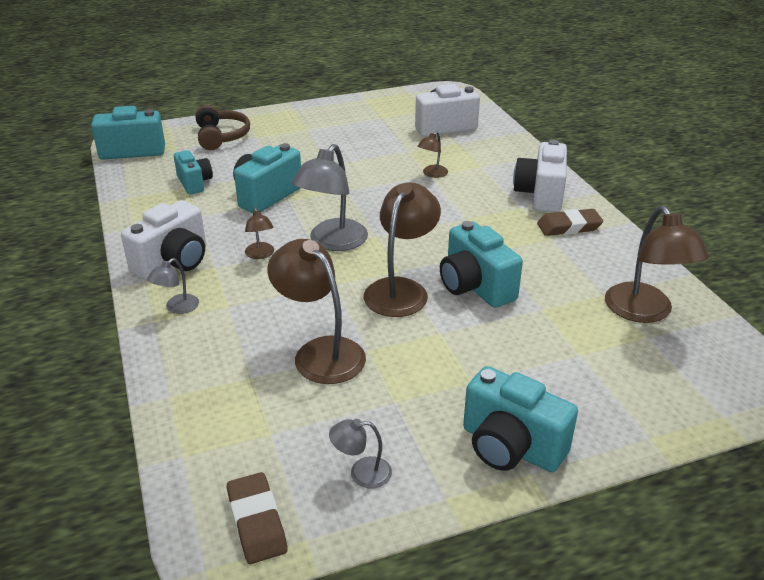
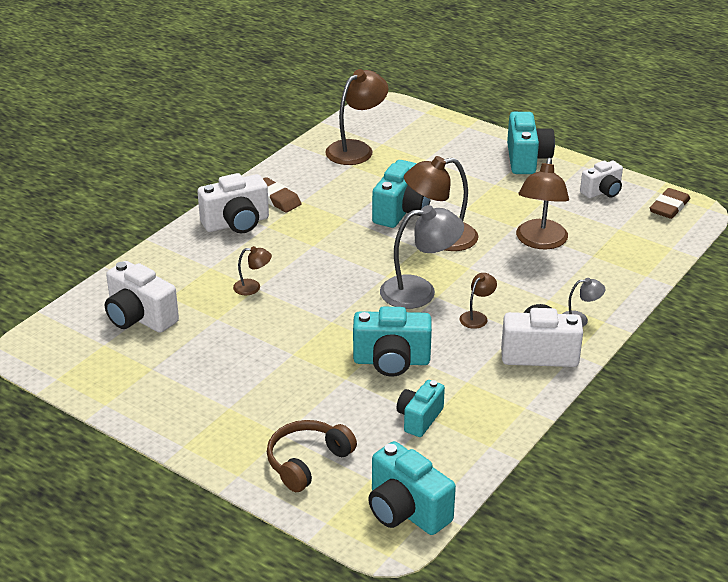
camera: 125 degrees left, 0 degrees up
(361, 473) = (602, 192): grey lamp -> white camera

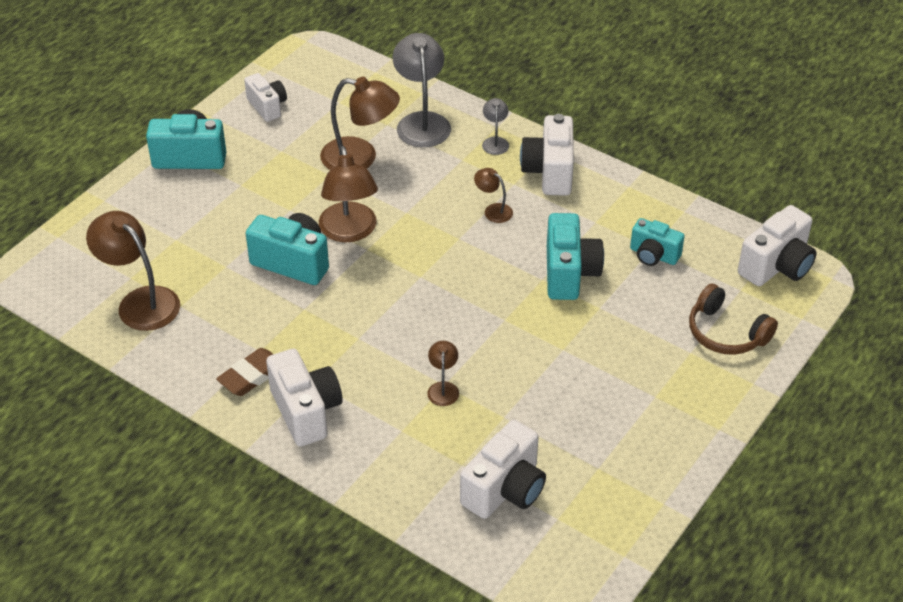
camera: 90 degrees left, 10 degrees up
(406, 511) = (777, 266): turquoise camera -> white camera
(419, 291) = (450, 250): grey lamp -> grey lamp (422, 122)
(669, 207) = (302, 65): brown eraser -> none

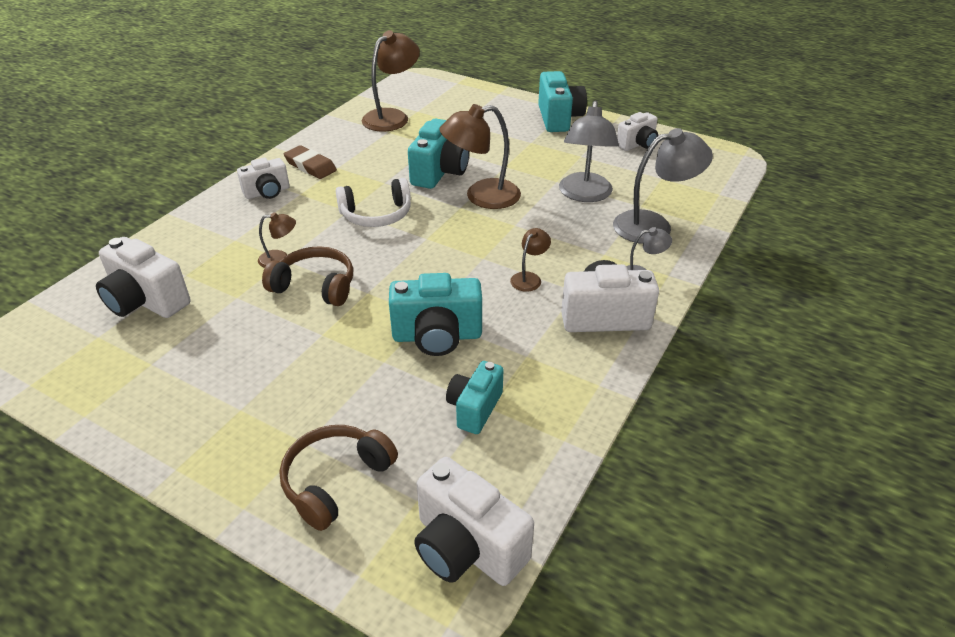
camera: 85 degrees right, 5 degrees down
(306, 411) = (267, 192): white camera -> white camera, size x0.65
(360, 158) = (584, 195): brown lamp -> grey lamp
(371, 314) = (376, 215): none -> white headphones
(491, 357) = (315, 286): none -> brown headphones

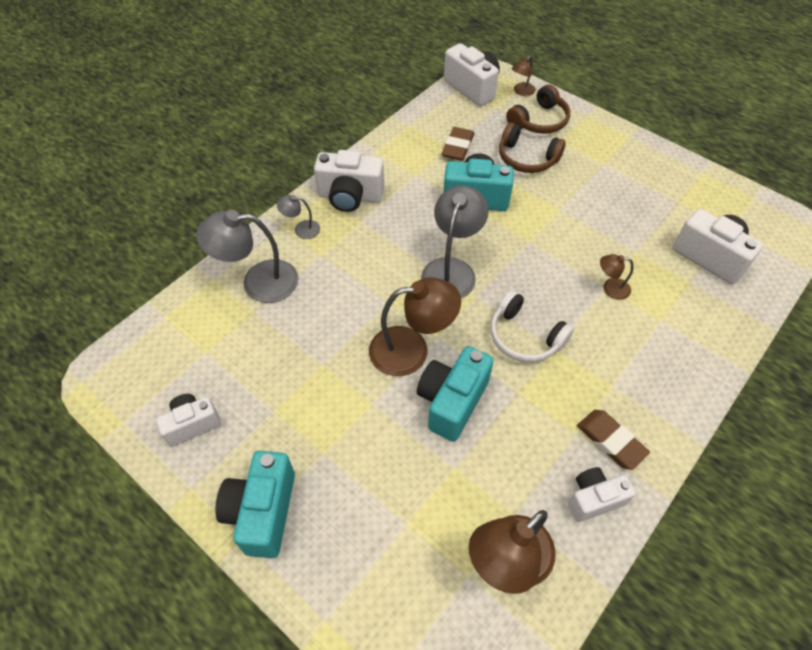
camera: 170 degrees left, 15 degrees up
(267, 192) = (650, 393): white camera -> white camera (594, 499)
(315, 286) = (573, 254): brown headphones -> brown headphones (527, 158)
(376, 215) = (524, 337): white headphones -> white headphones turned 135 degrees counterclockwise
(474, 408) = (457, 147): turquoise camera -> brown eraser
(529, 278) = (394, 238): brown lamp -> brown lamp (521, 92)
(584, 195) = (302, 336): grey lamp -> grey lamp (451, 270)

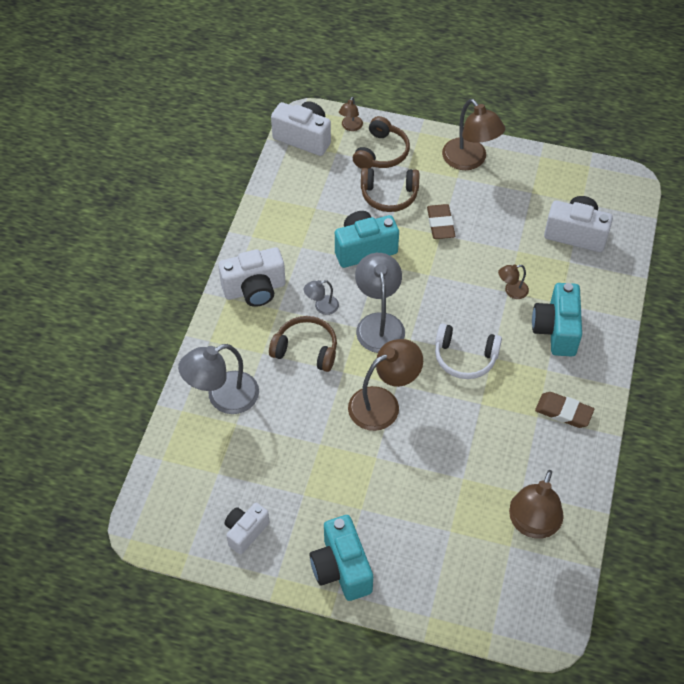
camera: 25 degrees left, 0 degrees up
(301, 229) = (230, 336): grey lamp -> grey lamp (321, 307)
(365, 267) = (306, 349): none -> brown headphones
(452, 401) = (436, 431): turquoise camera -> turquoise camera (556, 330)
(457, 147) = (323, 205): brown eraser -> brown eraser (440, 224)
(594, 499) = (570, 458): white camera -> none
(625, 153) = (469, 160): none -> brown lamp

